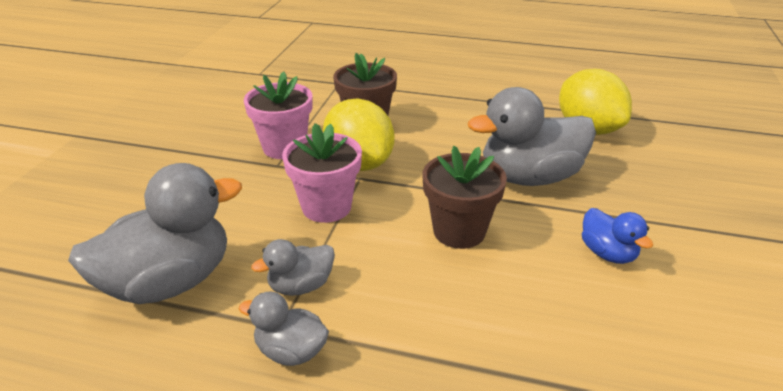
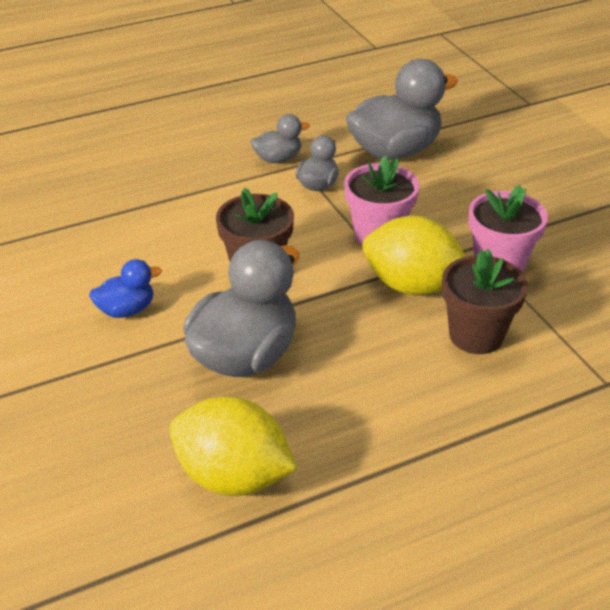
camera: 140 degrees right, 5 degrees up
(170, 281) = (395, 151): grey duck -> grey duck turned 135 degrees counterclockwise
(607, 253) = (126, 310): blue duck -> blue duck turned 135 degrees clockwise

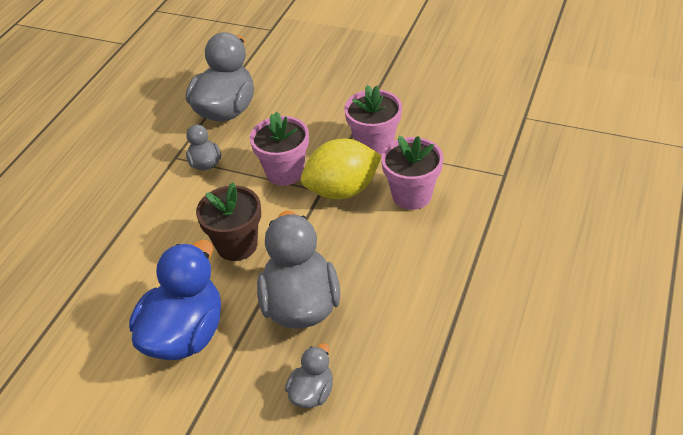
camera: 40 degrees left, 5 degrees up
(126, 310) = (185, 334): blue duck -> blue duck, size x2.00
(233, 476) = (386, 380): yellow lemon -> none
(278, 159) = (155, 162): grey duck -> grey duck (312, 392)
(476, 335) = (411, 195): brown flower pot -> pink flower pot

